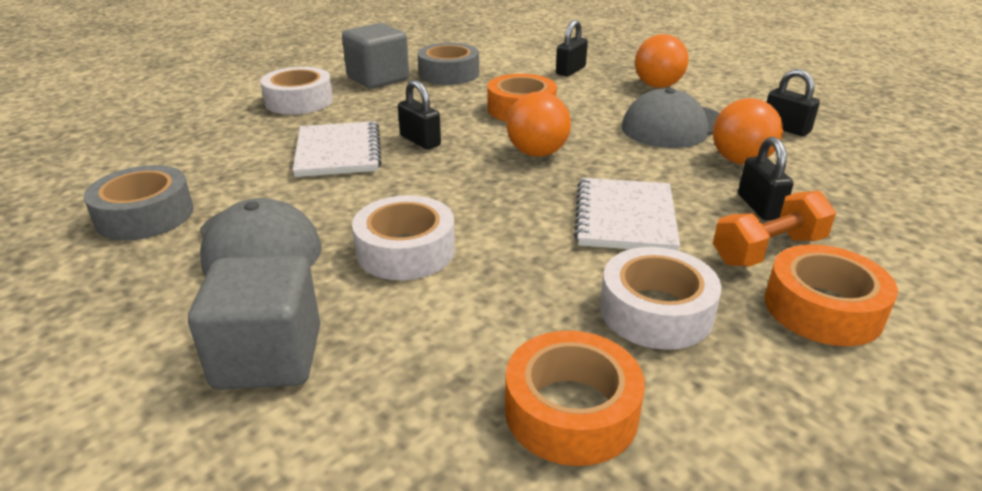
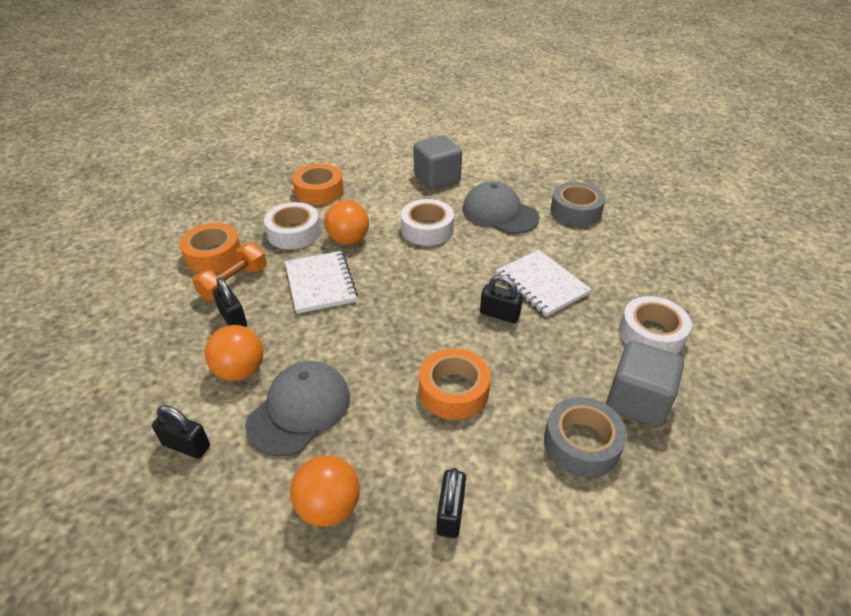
camera: 155 degrees right, 10 degrees up
(537, 153) = (403, 328): orange ball -> orange ball (348, 240)

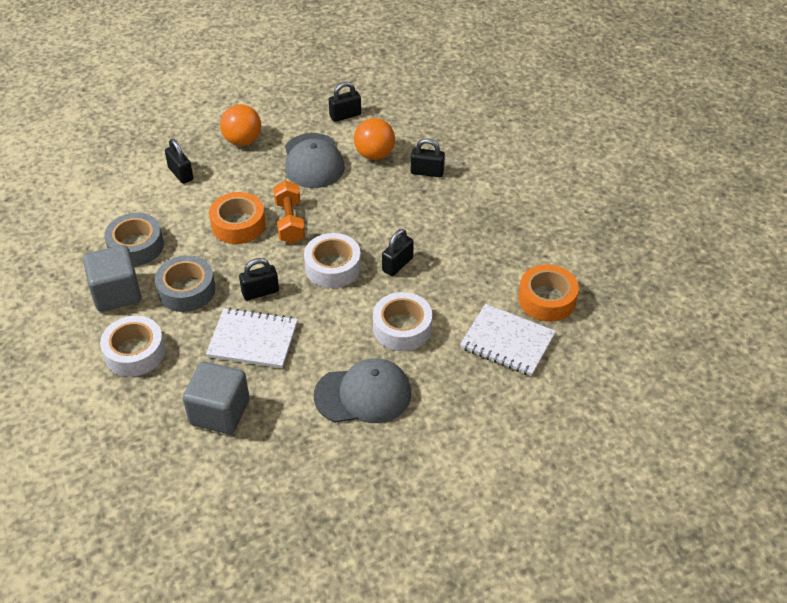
camera: 135 degrees right, 5 degrees up
(213, 255) = (516, 194): orange tape -> none
(234, 283) = (467, 189): orange dumbbell -> orange dumbbell (290, 222)
(294, 233) = (496, 249): white tape -> white tape (333, 267)
(320, 283) = (412, 228): white notebook -> white notebook (507, 342)
(348, 240) = (447, 273): orange ball -> none
(371, 266) = (397, 264): none -> black padlock
(437, 178) = (473, 397): grey cube -> grey cube (219, 412)
(575, 211) = (295, 454): grey tape -> grey tape (186, 290)

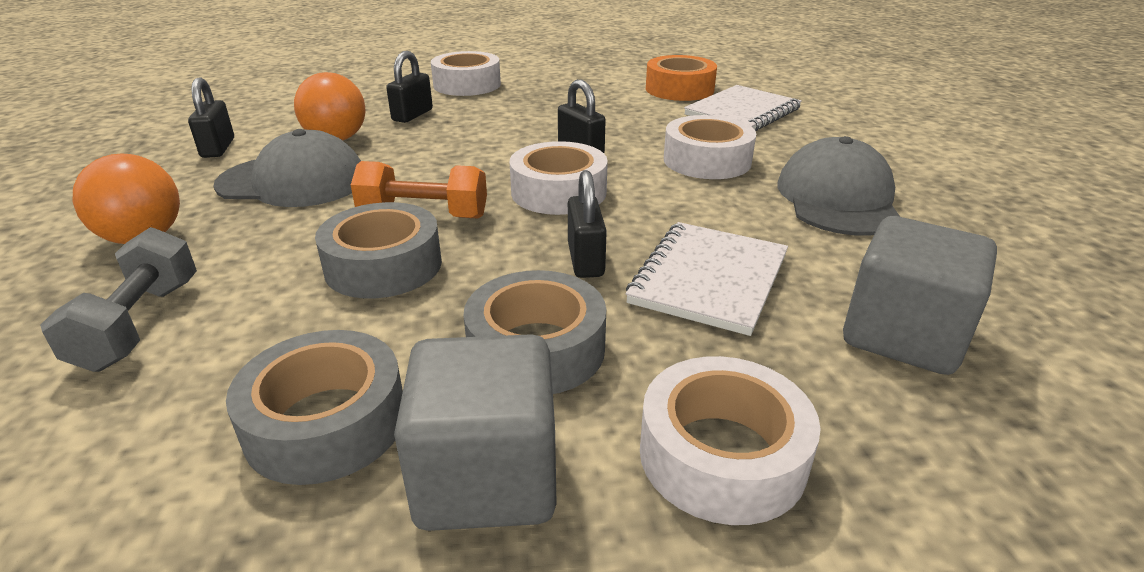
camera: 75 degrees left, 15 degrees down
(181, 174) = (140, 324): black padlock -> grey dumbbell
(238, 224) = (383, 265): orange tape -> grey tape
(500, 179) = (467, 85): none -> white tape

